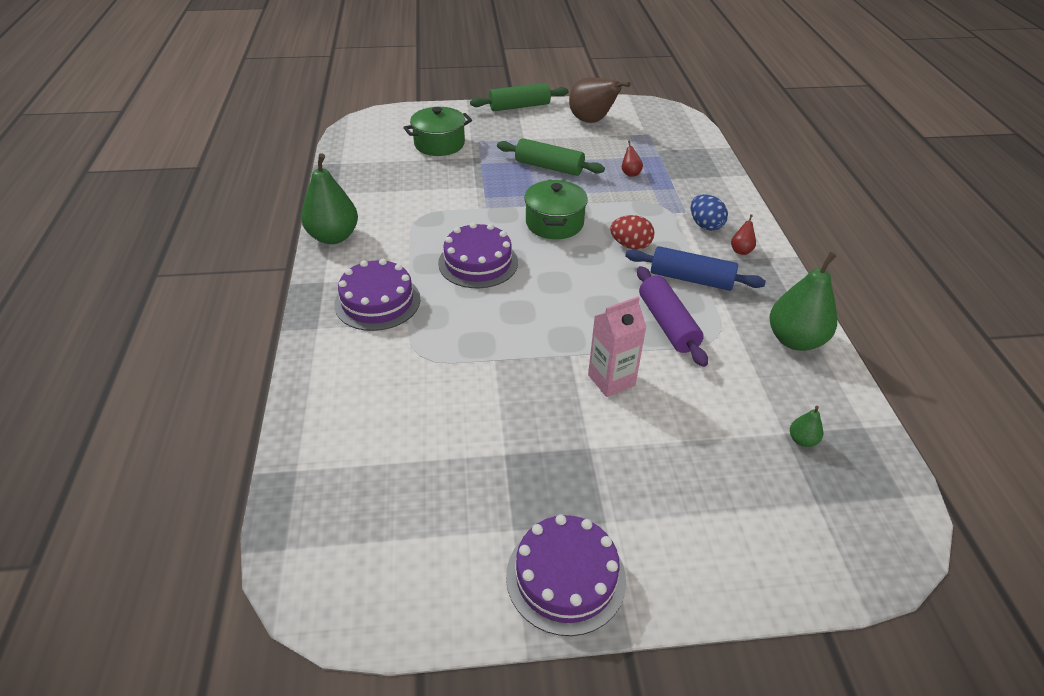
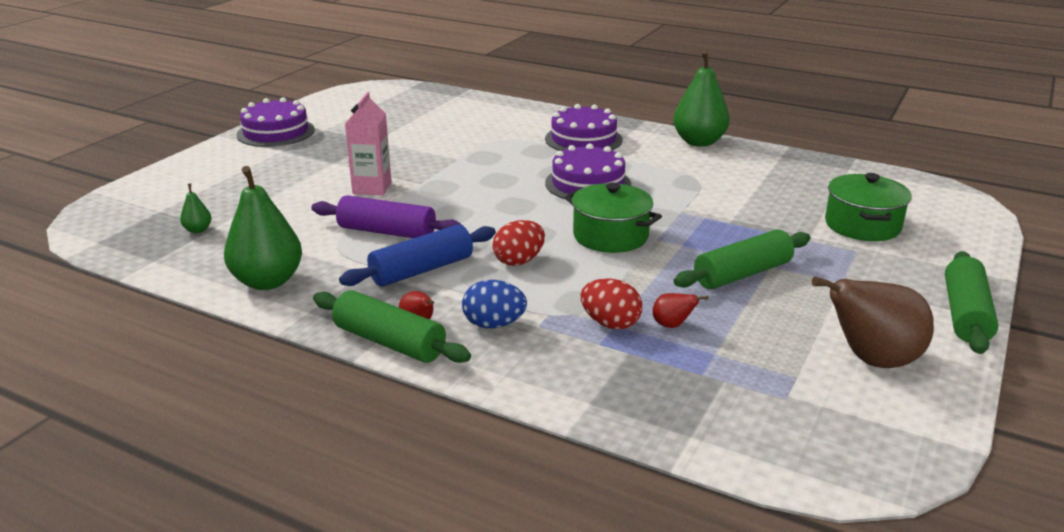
camera: 125 degrees right, 15 degrees down
(653, 191) = (610, 323): none -> red egg
(769, 252) = (389, 342): none -> green rolling pin

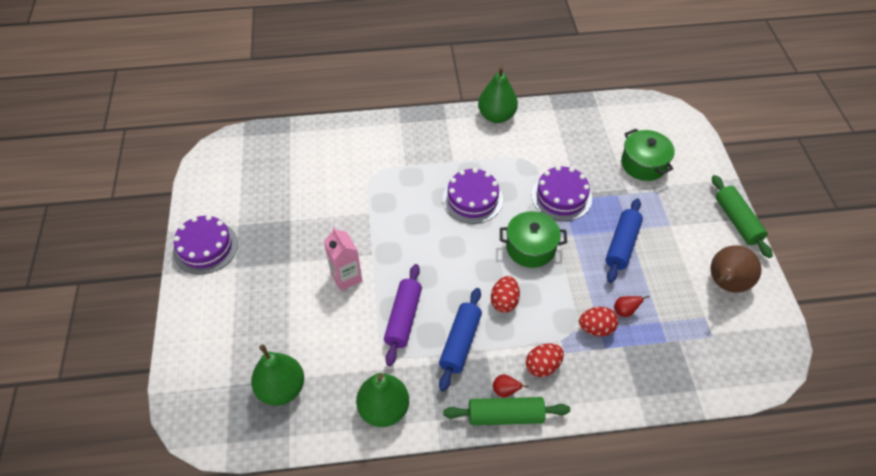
camera: 35 degrees left, 25 degrees up
(198, 230) = (281, 388): green pear -> green pear, size x2.27
(387, 232) = (403, 318): purple rolling pin -> purple rolling pin turned 60 degrees counterclockwise
(494, 324) = (542, 366): blue egg -> red egg
(583, 139) = (426, 148): purple cake -> purple cake (561, 197)
(742, 274) = (621, 245): green rolling pin -> blue rolling pin

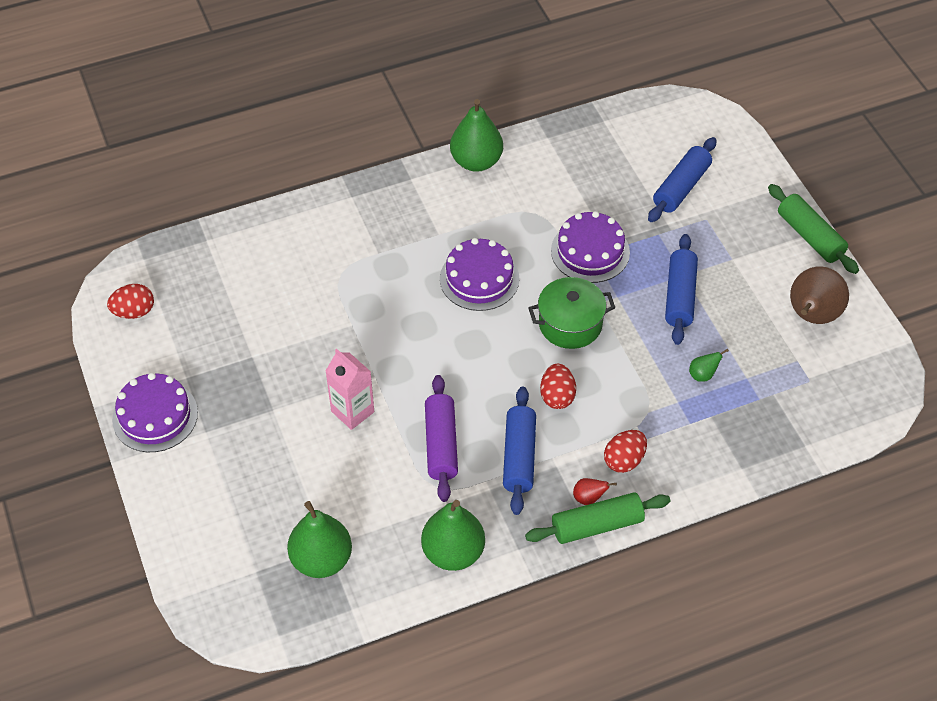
camera: 15 degrees left, 0 degrees up
(596, 328) = (674, 402): red egg -> red egg (134, 312)
(625, 311) = (703, 375): red pear -> green pear
(643, 164) = (681, 187): green pot -> blue rolling pin

